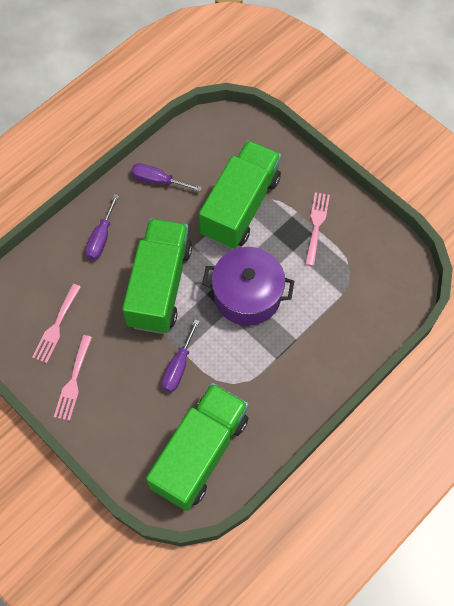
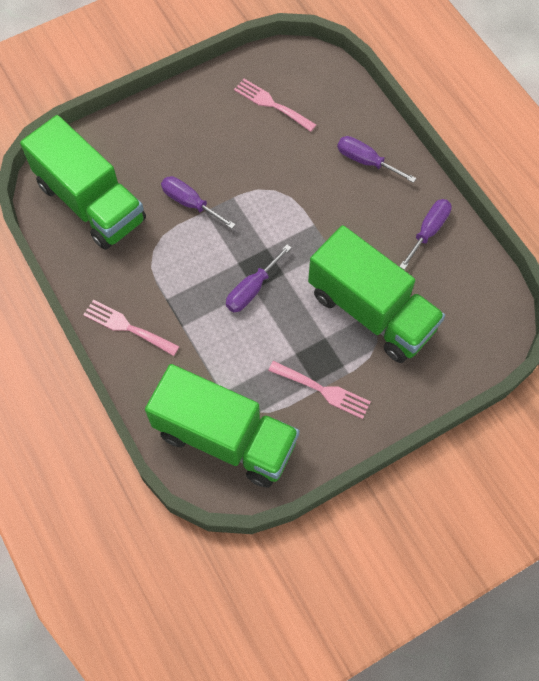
camera: 105 degrees right, 0 degrees up
(73, 381) = (206, 109): pink fork -> pink fork (127, 327)
(159, 286) = (290, 205): green truck -> green truck (225, 437)
(247, 295) = (252, 289): purple pot -> purple screwdriver

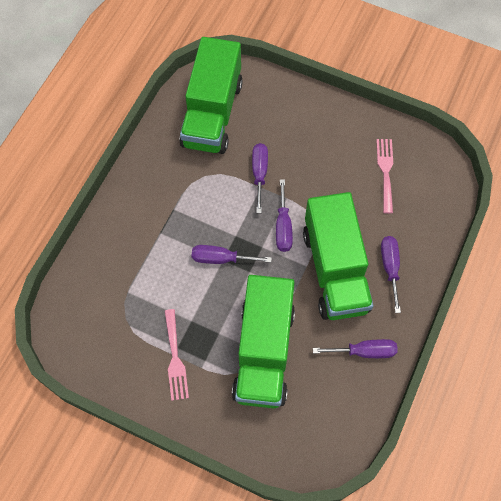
camera: 55 degrees right, 0 degrees up
(127, 327) = (135, 199): pink fork -> none
(225, 437) = (95, 316): green truck -> green truck (335, 270)
(260, 218) = (283, 227): none -> purple screwdriver

